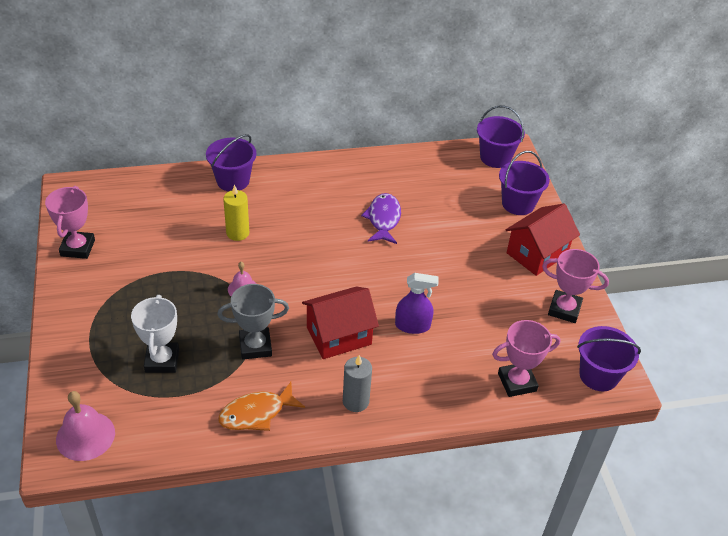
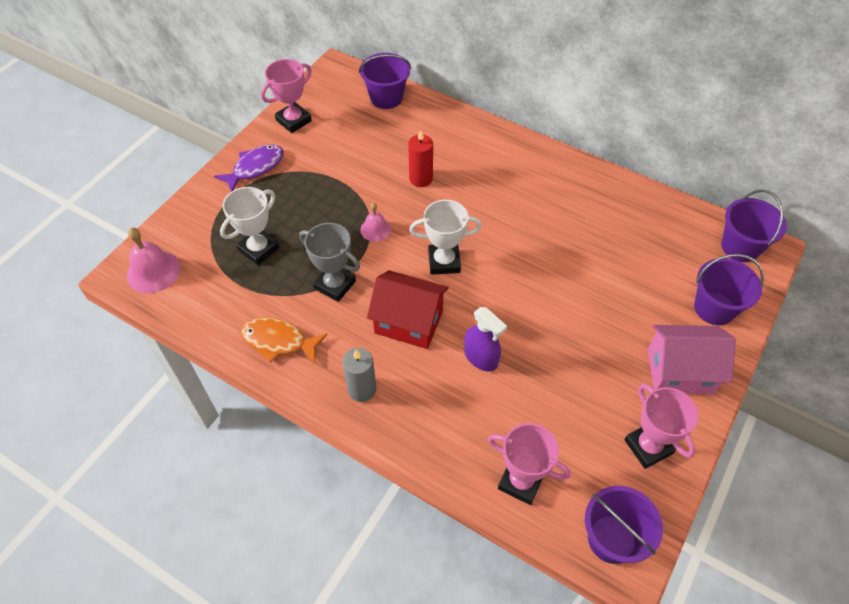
camera: 45 degrees right, 10 degrees up
(233, 180) = (463, 130): purple bucket -> purple bucket (386, 98)
(237, 233) = (421, 179): yellow candle -> red candle
(319, 280) = (444, 262): none -> white trophy
(383, 219) = (559, 241): purple fish -> purple fish (255, 168)
(537, 254) = (680, 371): red house -> pink house

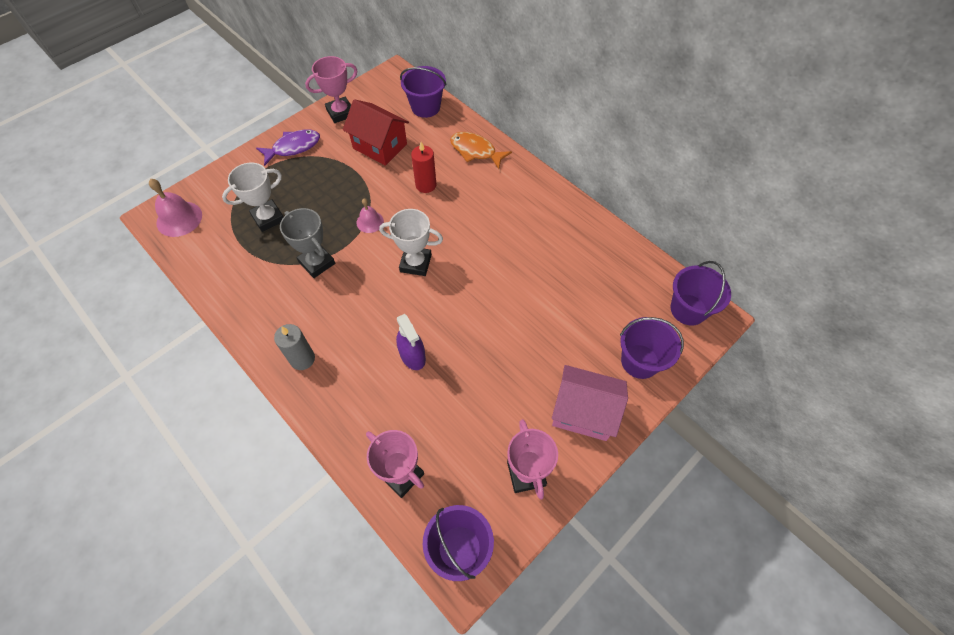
camera: 15 degrees right, 5 degrees up
(278, 341) = (252, 301): orange fish -> orange fish (475, 151)
(408, 322) = (364, 309): red house -> red house (380, 146)

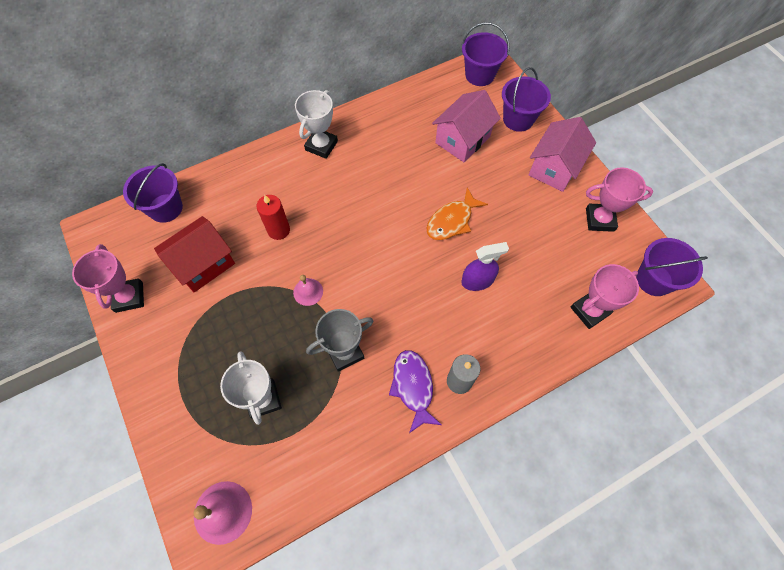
camera: 75 degrees left, 5 degrees up
(293, 147) = (162, 358): purple fish -> purple fish (413, 387)
(415, 263) = (375, 258): white trophy -> white trophy (321, 146)
(475, 151) = (251, 176): orange fish -> orange fish (452, 221)
(586, 309) = (462, 139): none -> pink house

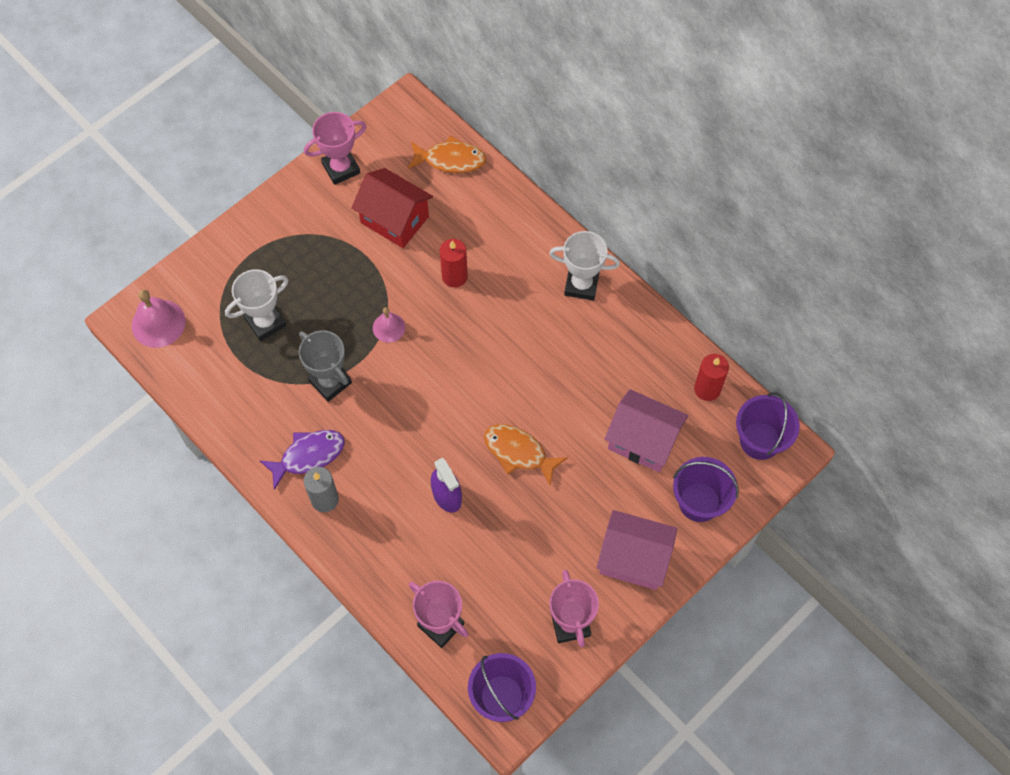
camera: 75 degrees right, 0 degrees up
(165, 208) = (450, 160): purple bucket -> orange fish
(432, 93) = (707, 389): none -> red candle

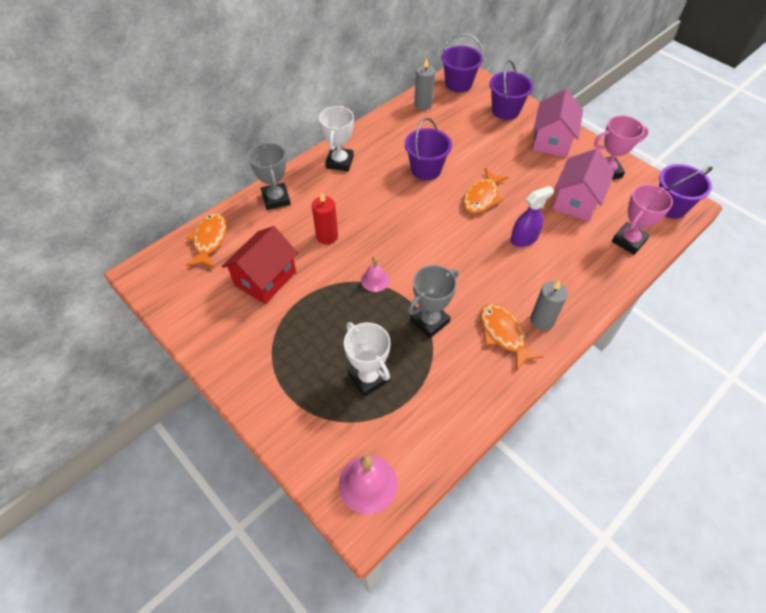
camera: 90 degrees left, 10 degrees down
(308, 456) = (503, 334): purple fish -> orange fish
(341, 168) = (201, 322): pink trophy -> none
(515, 219) = (276, 199): none -> grey trophy
(569, 387) = (426, 169): none -> purple bucket
(643, 441) = (464, 134): pink house -> pink house (576, 201)
(707, 389) = (423, 104): red candle -> grey candle

